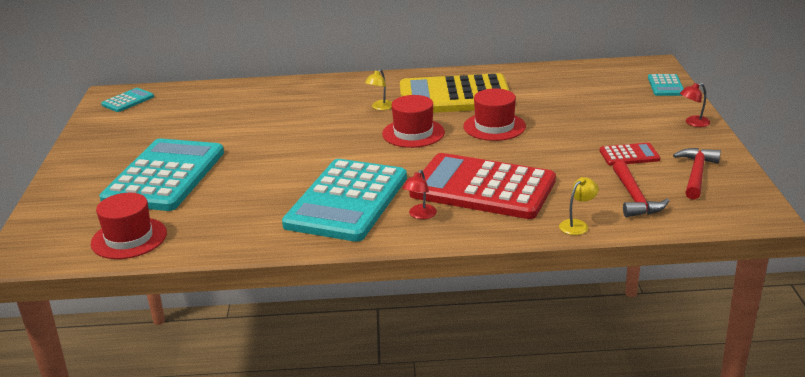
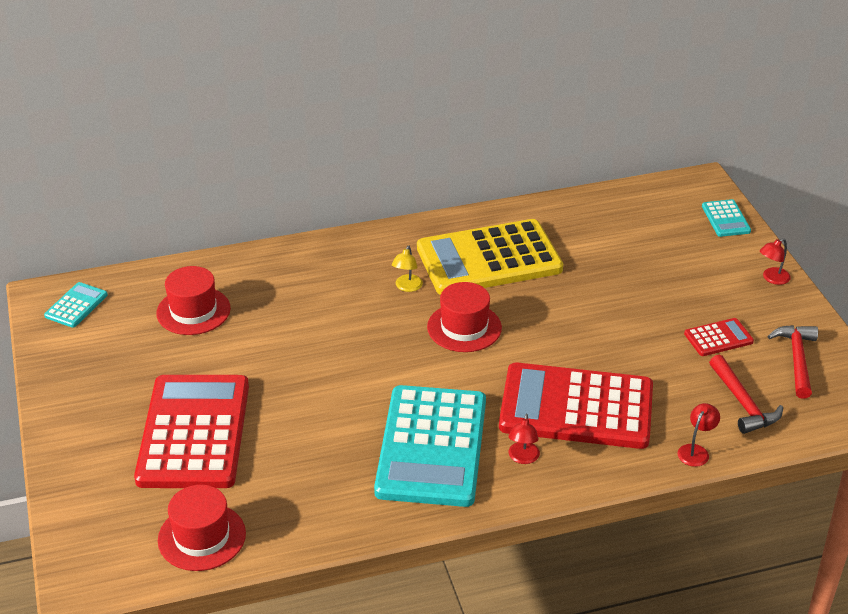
camera: 15 degrees left, 10 degrees up
(165, 176) = (194, 432): turquoise calculator -> red calculator
(494, 126) = (554, 307): red hat -> red hat (193, 311)
(577, 225) = (696, 451): yellow lamp -> red lamp

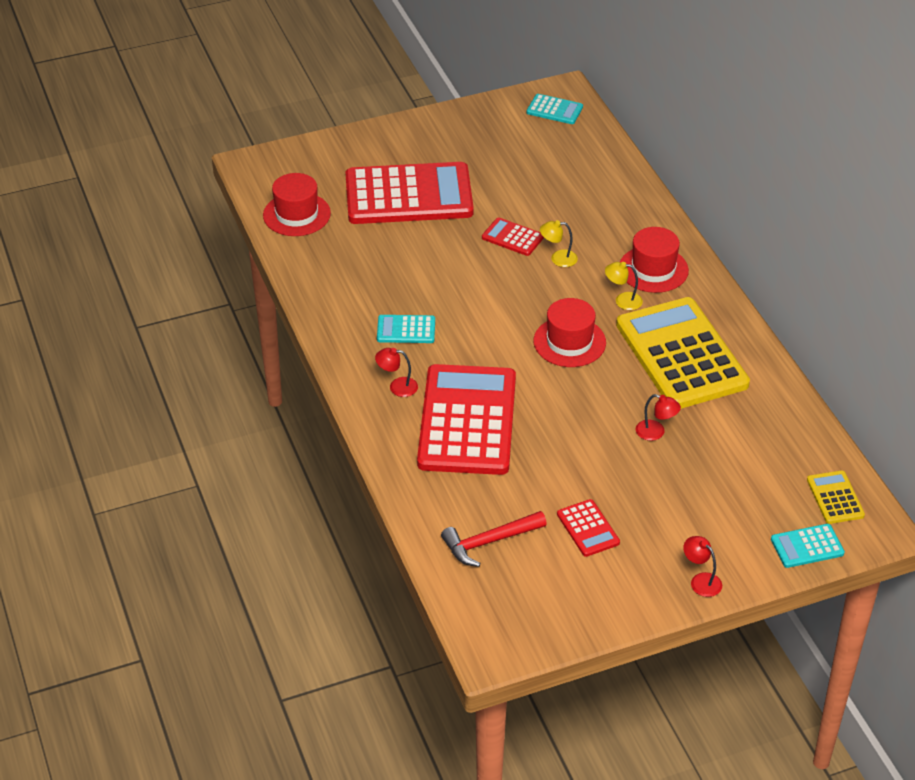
camera: 85 degrees right, 5 degrees up
(193, 311) = (560, 174): red hat -> red hat (653, 269)
(292, 354) = (512, 237): none -> red calculator
(334, 324) = (558, 258): none -> yellow lamp
(431, 446) = (406, 330): turquoise calculator -> turquoise calculator, size x0.43
(669, 198) = (835, 498): none -> yellow calculator
(696, 451) = (418, 503): red lamp -> red lamp (656, 432)
(796, 359) = (563, 590): red hammer -> none

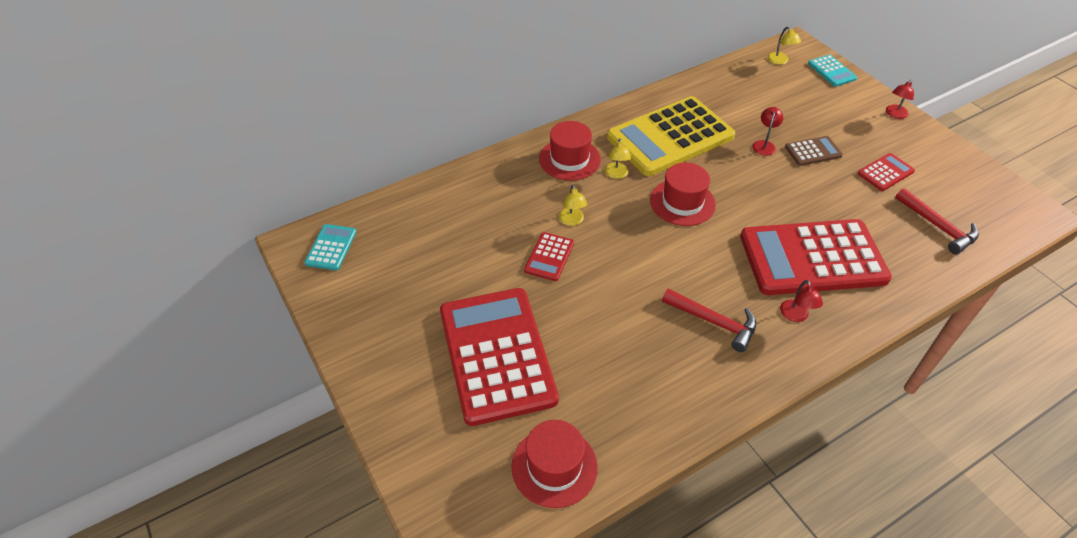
camera: 100 degrees left, 5 degrees up
(406, 330) = (714, 322): turquoise calculator -> red hammer
(637, 473) = (813, 151): none -> brown calculator
(835, 498) = (780, 61): yellow calculator -> yellow lamp

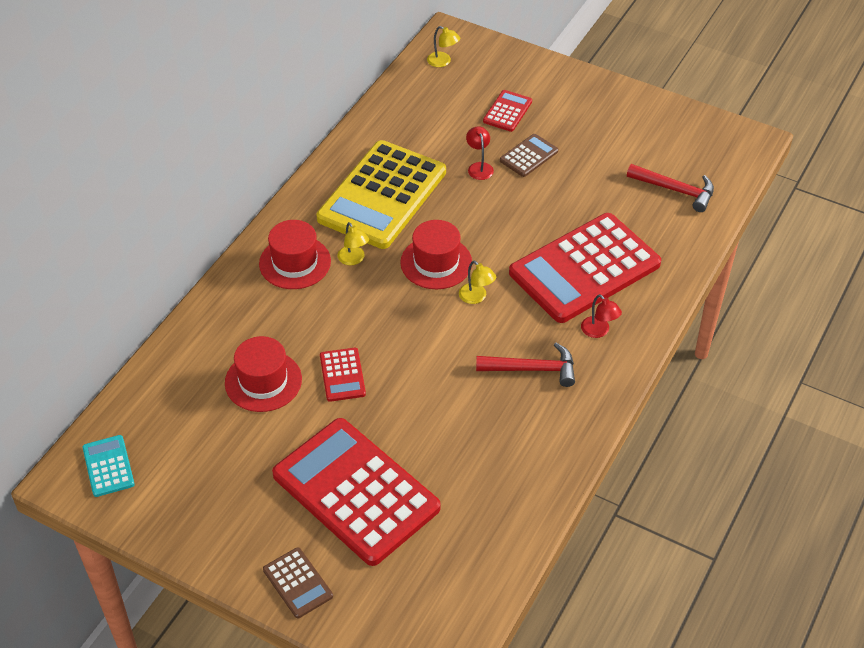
camera: 30 degrees left, 0 degrees up
(398, 408) = (297, 583): none -> brown calculator
(554, 466) = (472, 562): red hat -> red hat (263, 381)
(572, 221) = (340, 328): yellow lamp -> yellow lamp (476, 297)
(831, 71) = (500, 55): turquoise calculator -> none
(885, 172) = (605, 152): red calculator -> red calculator (507, 111)
(894, 114) = (583, 84): red lamp -> none

